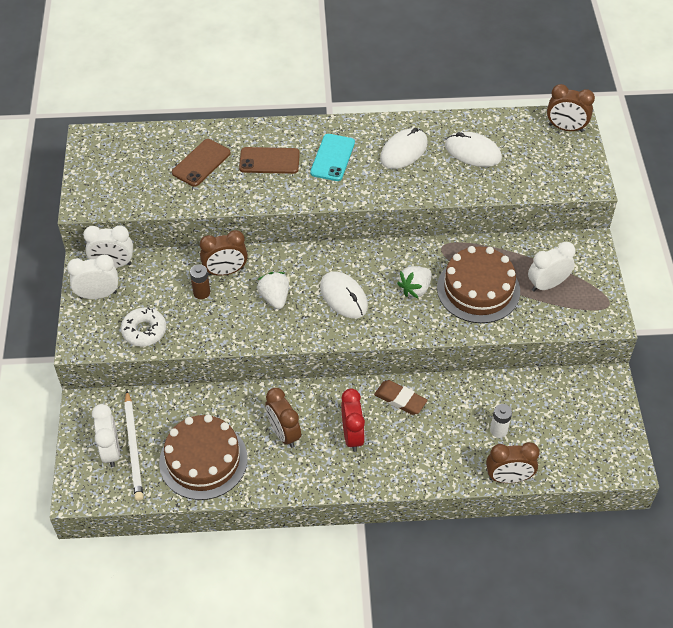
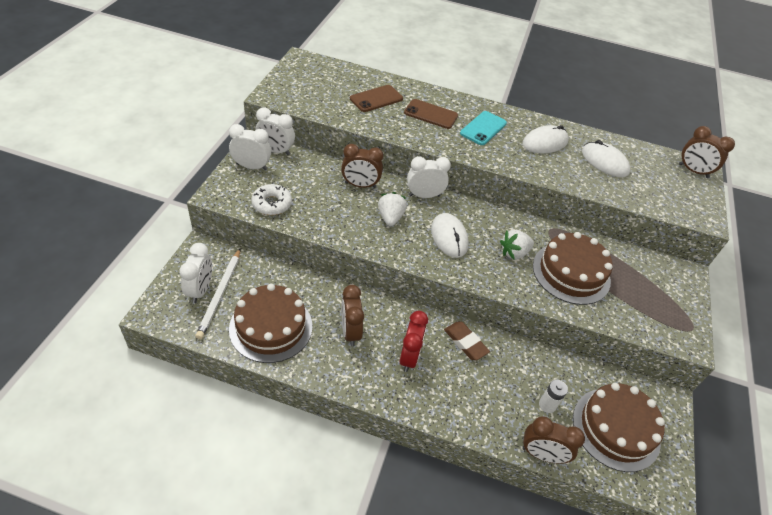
camera: 15 degrees right, 5 degrees down
(201, 292) = (333, 193): brown battery -> none
(547, 284) = (637, 291): white clock -> white clock (424, 195)
(567, 427) = (616, 428): none -> brown cake

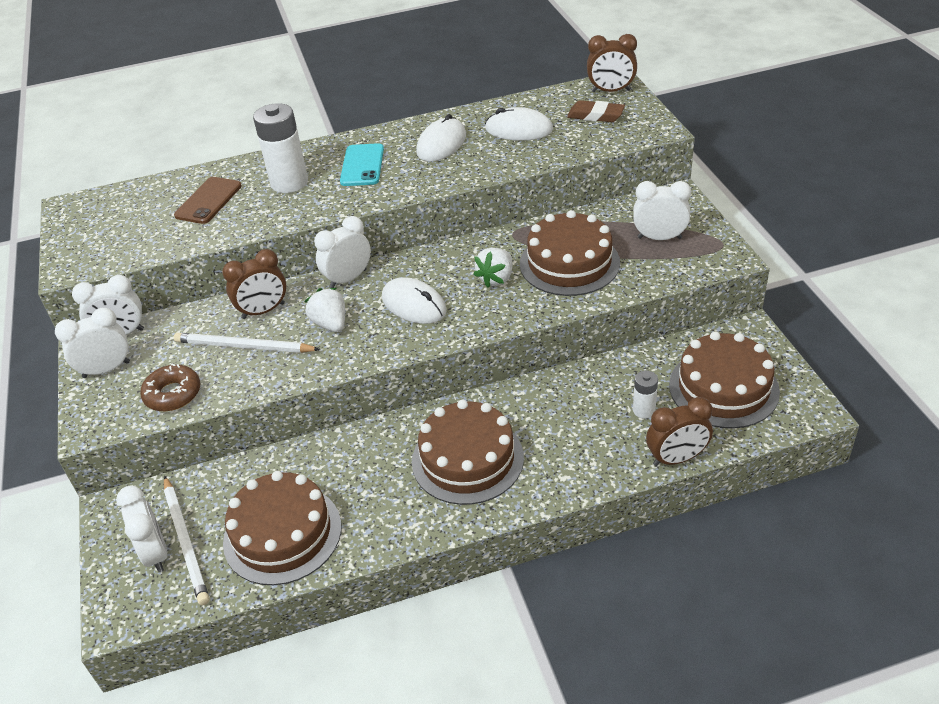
camera: 25 degrees left, 5 degrees down
(272, 204) = (173, 394): white donut -> brown donut
(332, 200) = (244, 346): none -> white pencil
(350, 331) = (380, 477): brown clock -> none
(409, 357) = (467, 459): red clock -> brown cake
(431, 114) = (289, 183): brown phone -> white battery
(465, 342) = (513, 406): brown eraser -> brown eraser (595, 115)
(649, 295) = (659, 238): none -> white clock

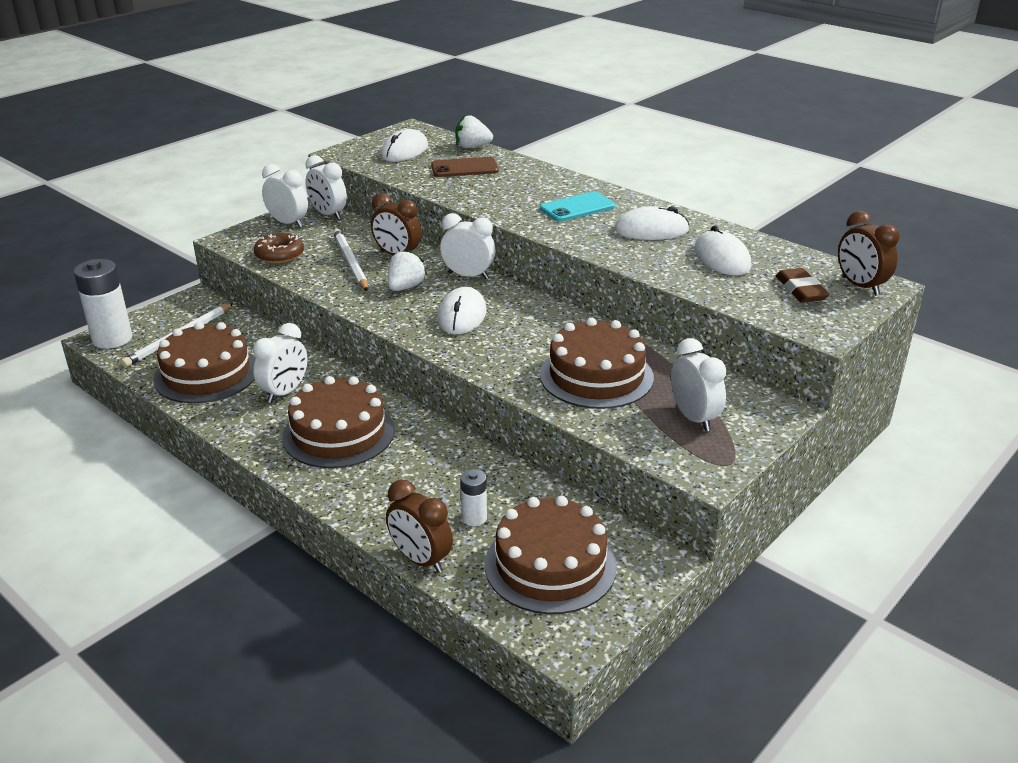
camera: 55 degrees right, 10 degrees down
(121, 226) = (404, 151): none -> white mouse
(155, 553) = (162, 330): white clock -> white clock (285, 392)
(289, 183) = (520, 188): white battery -> white battery (112, 339)
(496, 278) = (534, 344): white strawberry -> white strawberry (472, 147)

